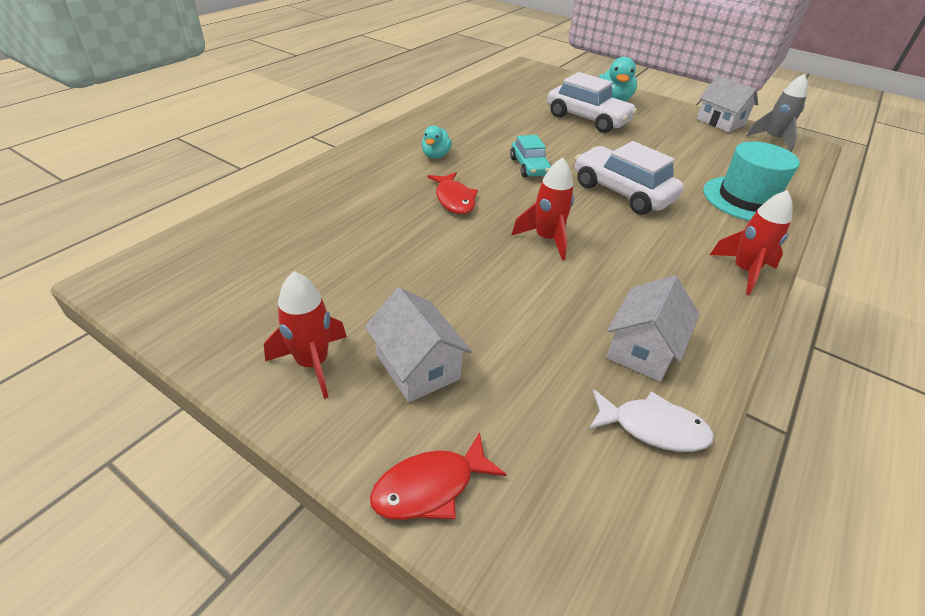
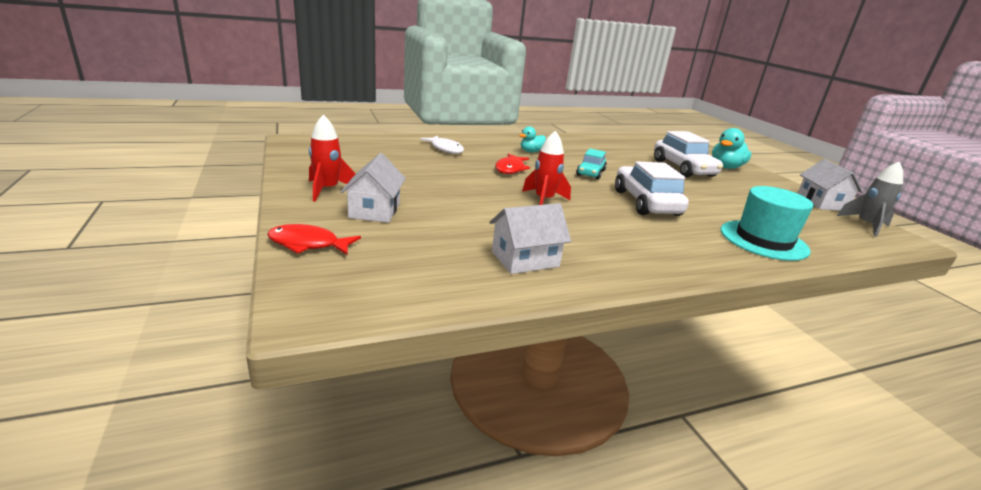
camera: 35 degrees right, 15 degrees down
(652, 428) = (469, 285): white fish -> white fish (445, 149)
(744, 271) = (684, 265): red rocket -> none

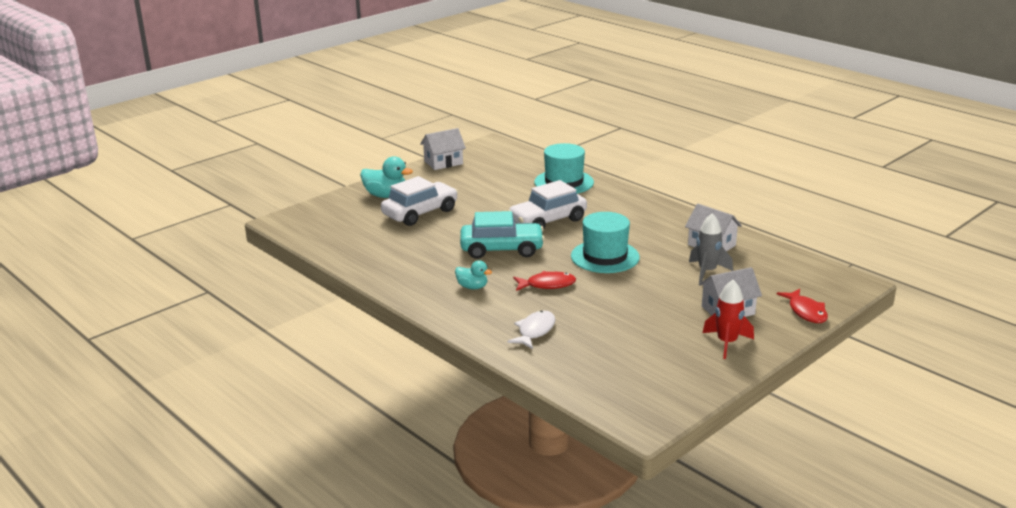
camera: 110 degrees left, 0 degrees up
(544, 200) = (605, 256): red rocket -> turquoise hat
(590, 173) = (502, 249): turquoise car -> turquoise car, size x1.68
(866, 225) = (479, 152): grey rocket -> grey rocket (707, 271)

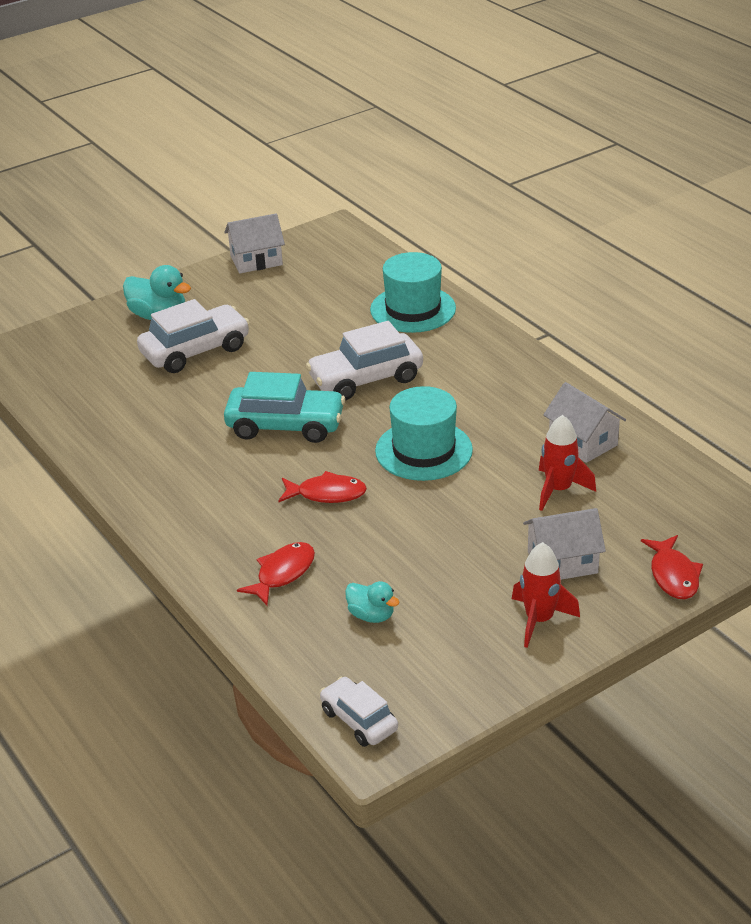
camera: 10 degrees right, 10 degrees up
(472, 287) = (224, 489): turquoise duck -> turquoise duck (371, 615)
(535, 331) = (282, 573): white fish -> red fish
(625, 409) = (359, 720): none -> white car
(707, 271) = (558, 490): grey rocket -> red rocket

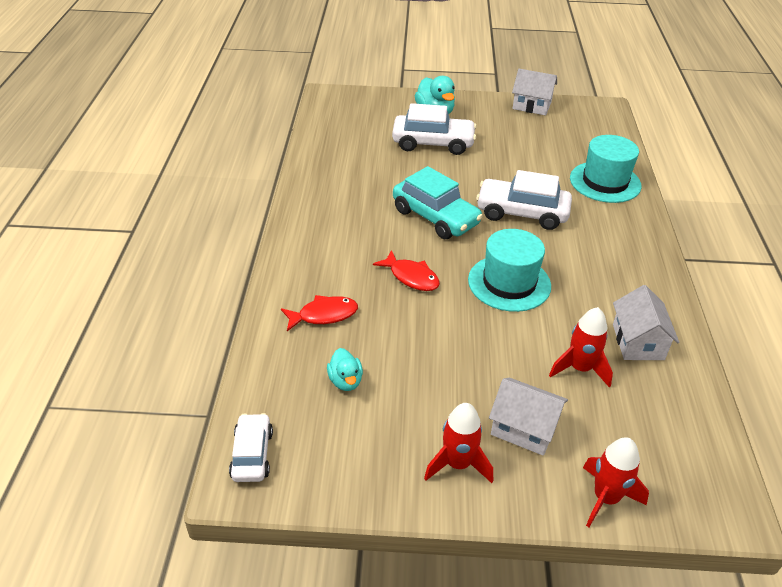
camera: 35 degrees right, 5 degrees up
(673, 575) = (605, 498): red fish -> red rocket

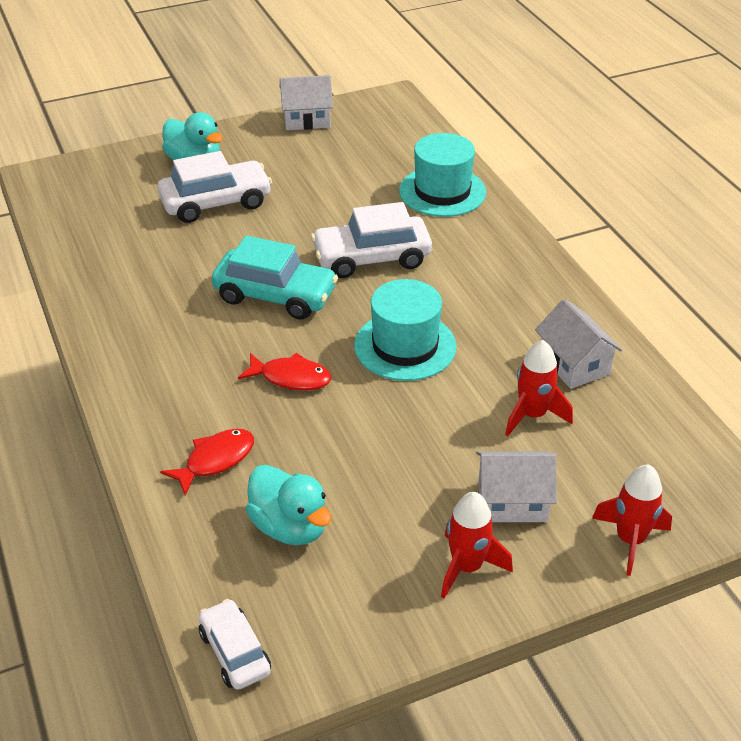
camera: 25 degrees left, 0 degrees up
(345, 381) = (290, 527): turquoise duck -> turquoise duck, size x1.64

